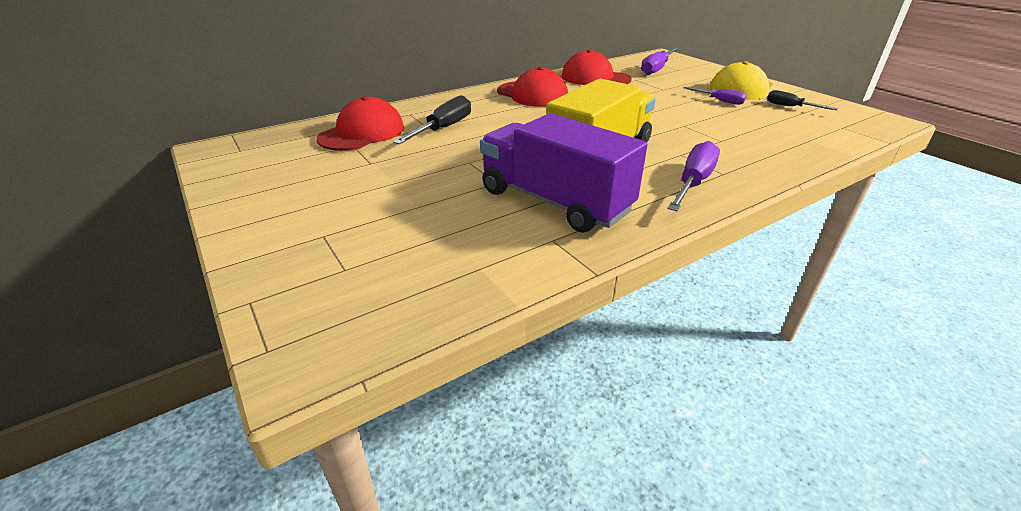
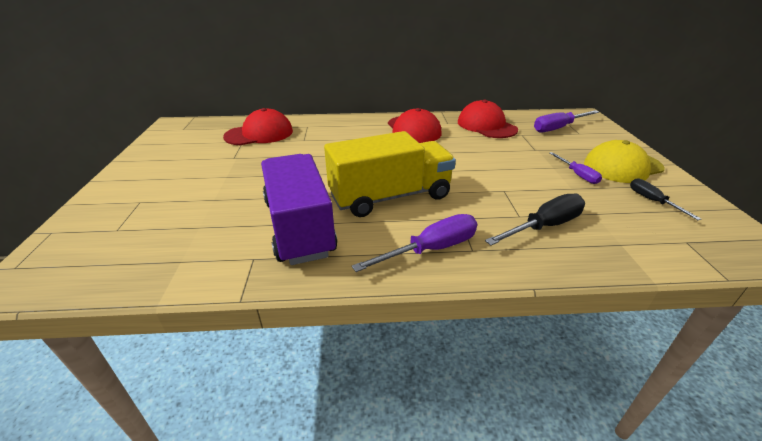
camera: 30 degrees right, 0 degrees up
(443, 128) = (312, 143): black screwdriver -> black screwdriver (544, 226)

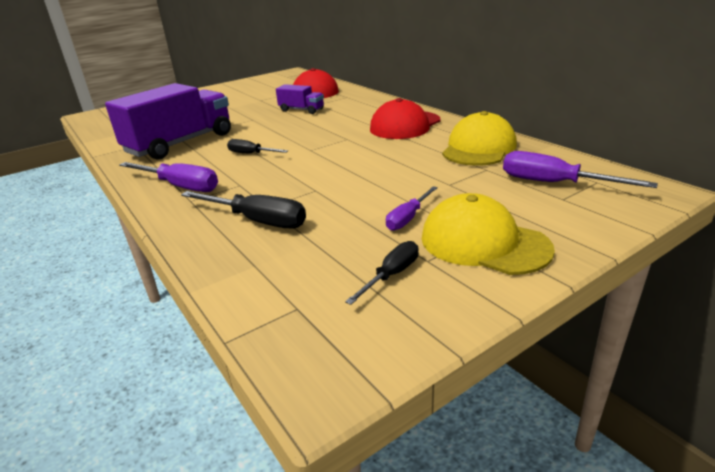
camera: 60 degrees right, 5 degrees down
(307, 149) = (301, 110): none -> purple truck
(390, 196) = (251, 154): yellow truck -> black screwdriver
(486, 126) = (479, 148): red cap -> yellow cap

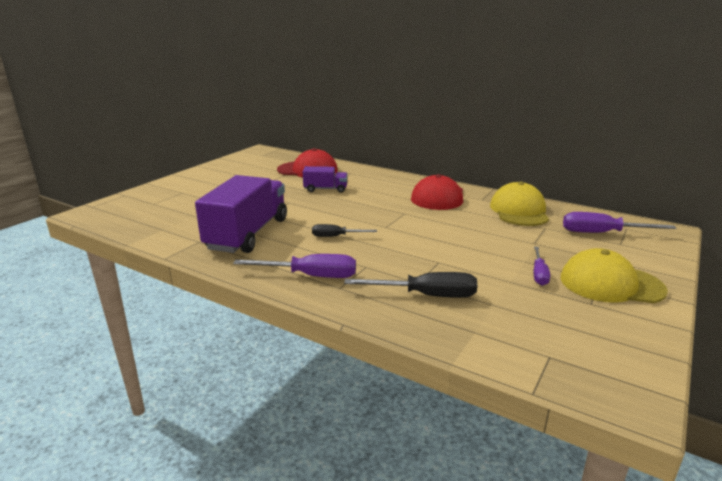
camera: 25 degrees left, 5 degrees down
(391, 275) = (582, 318): black screwdriver -> none

